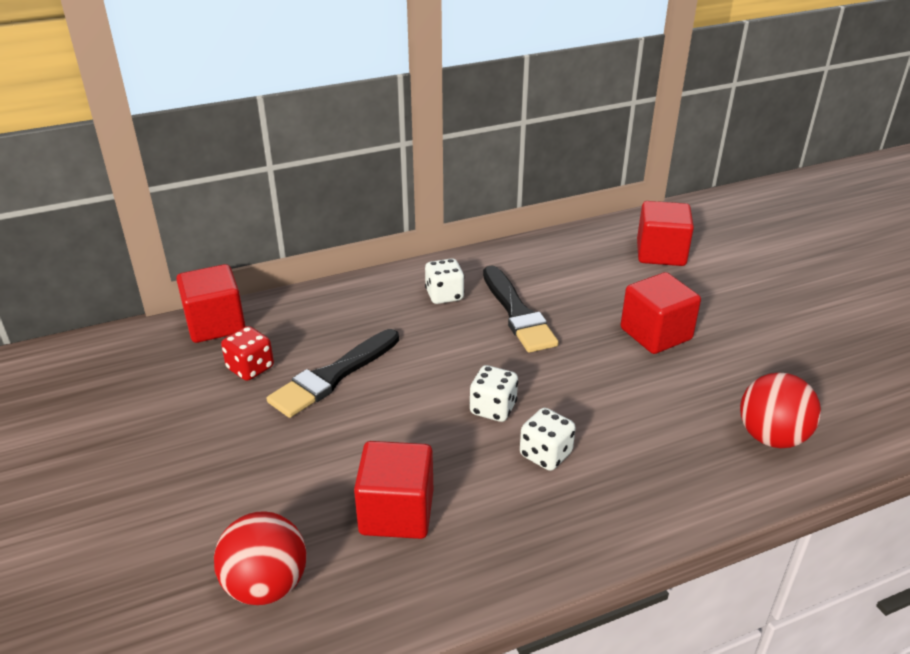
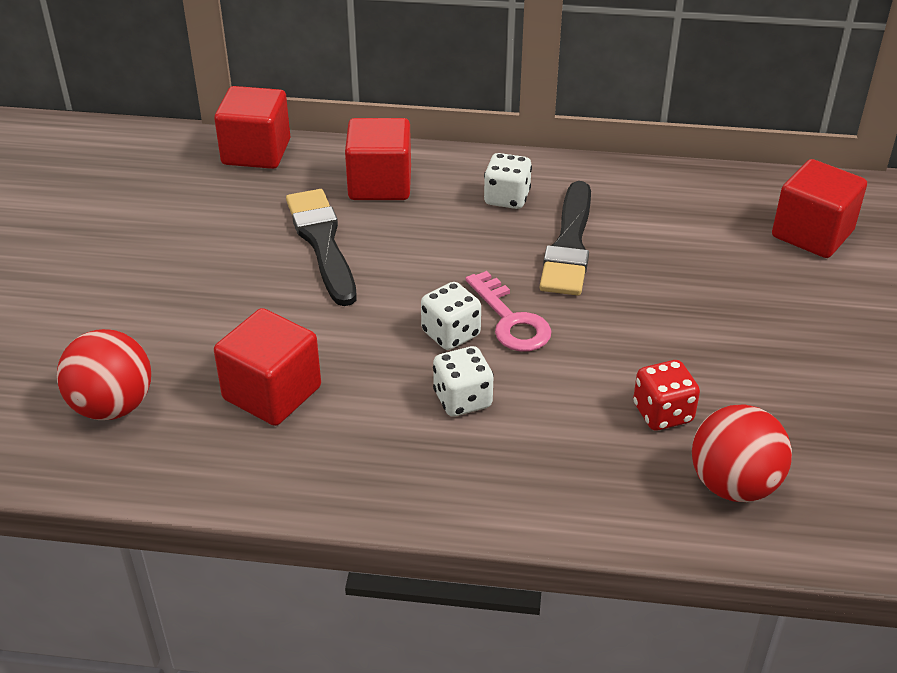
camera: 30 degrees right, 5 degrees up
(250, 368) = (253, 207): red dice -> red dice (662, 413)
(333, 376) = (322, 242): black brush -> black brush turned 90 degrees clockwise
(526, 382) = (511, 320): none -> pink key
(655, 334) = (709, 324): red cube -> red cube (380, 184)

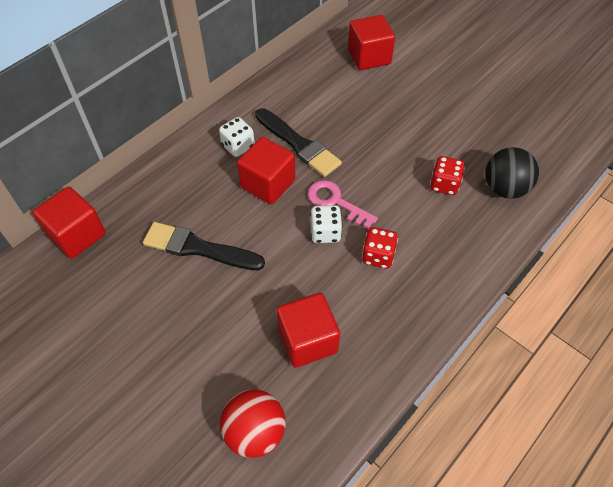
camera: 55 degrees left, 15 degrees up
(380, 184) = (171, 192): red cube -> red cube (268, 184)
(462, 399) = (378, 256): white dice -> red dice
(511, 320) = (335, 202): pink key -> pink key turned 150 degrees counterclockwise
(733, 485) = (504, 188): red ball -> black ball

